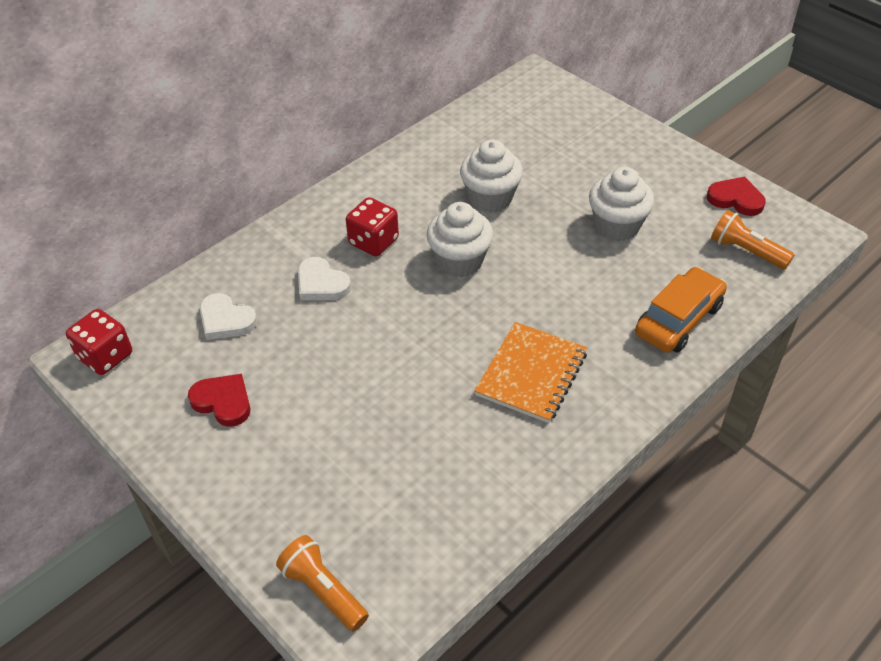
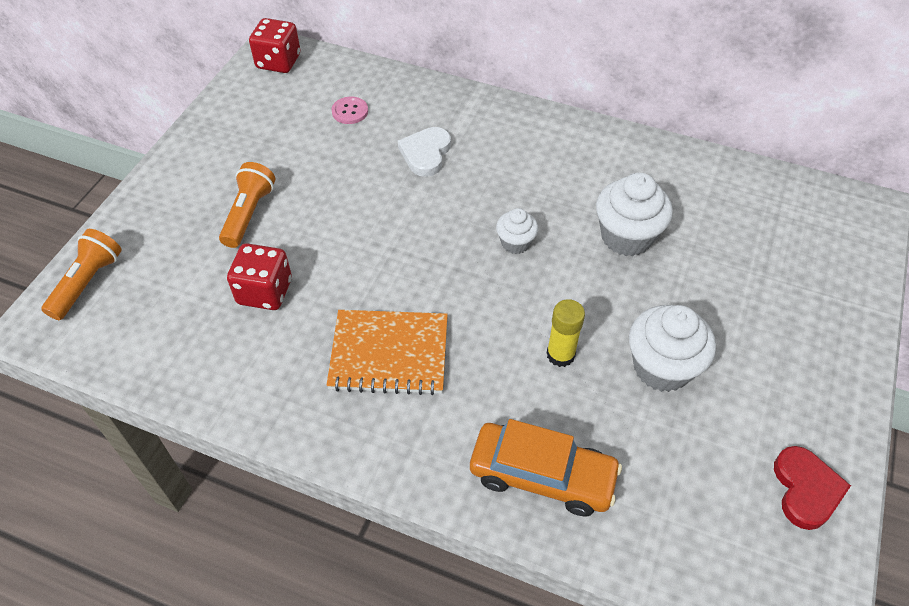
camera: 65 degrees right, 5 degrees up
(223, 402) = (260, 146): red heart -> none
(226, 320) = (350, 111): white heart -> pink button
(373, 241) = (502, 169): red dice -> red dice (265, 292)
(459, 261) = (515, 243): white cupcake -> white cupcake, size x0.56
(581, 273) = (560, 354): none -> yellow glue stick
(746, 251) = (711, 526): orange flashlight -> orange flashlight (249, 214)

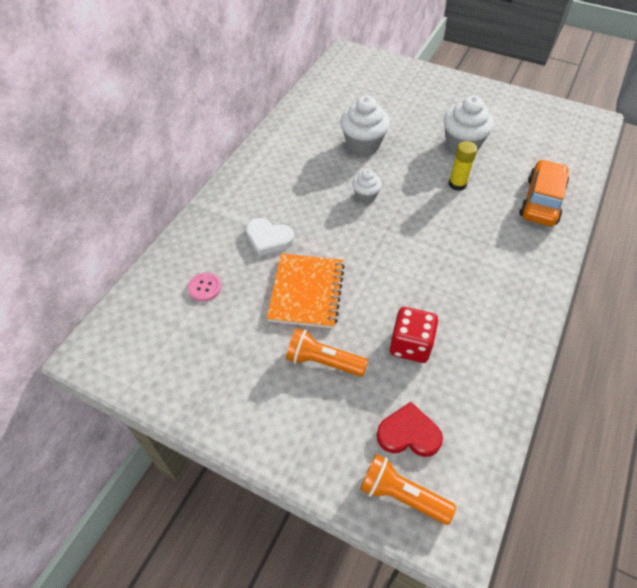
camera: 85 degrees left, 0 degrees up
(278, 62) = (113, 346): red dice -> none
(389, 354) = (464, 267): orange notebook -> orange notebook (306, 292)
(806, 489) = (529, 109): red heart -> red heart (408, 434)

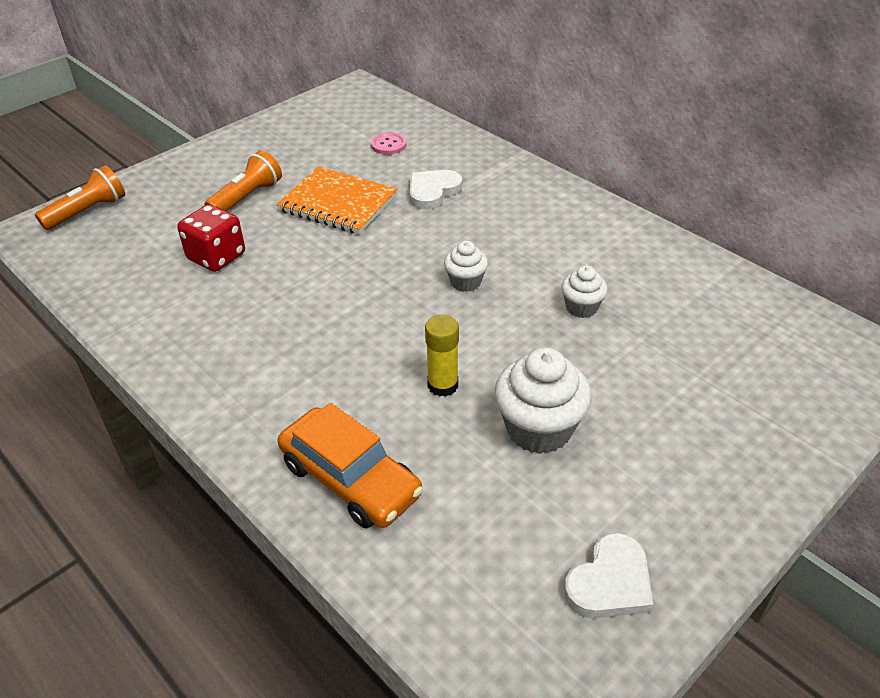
camera: 110 degrees right, 10 degrees down
(363, 145) = (581, 307): white cupcake -> white cupcake, size x0.56
(408, 434) = (131, 229): red heart -> none
(526, 113) = (610, 582): none -> white heart

